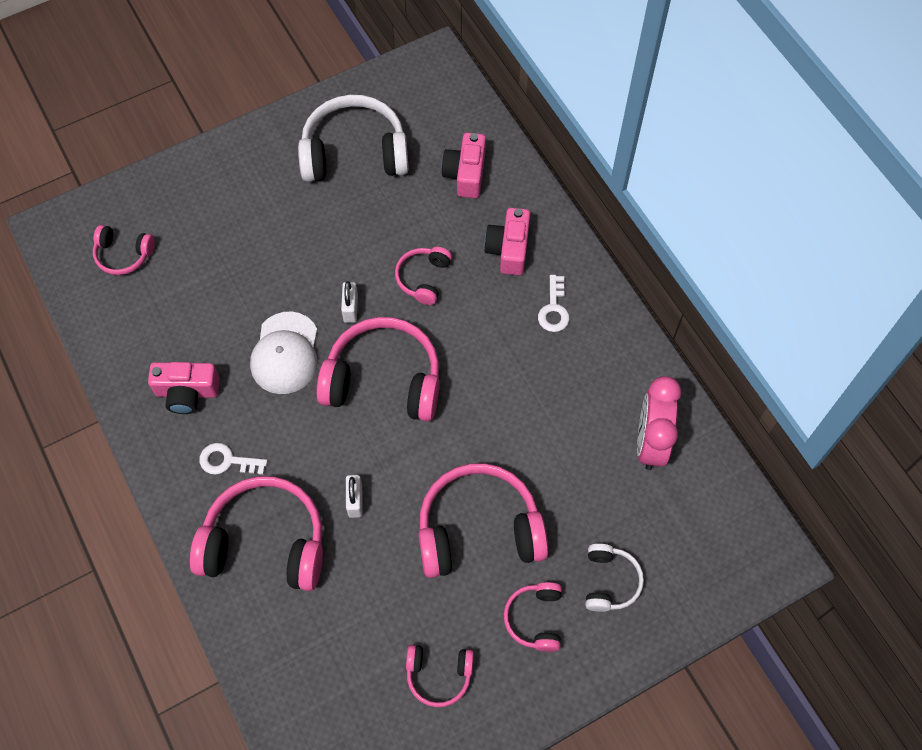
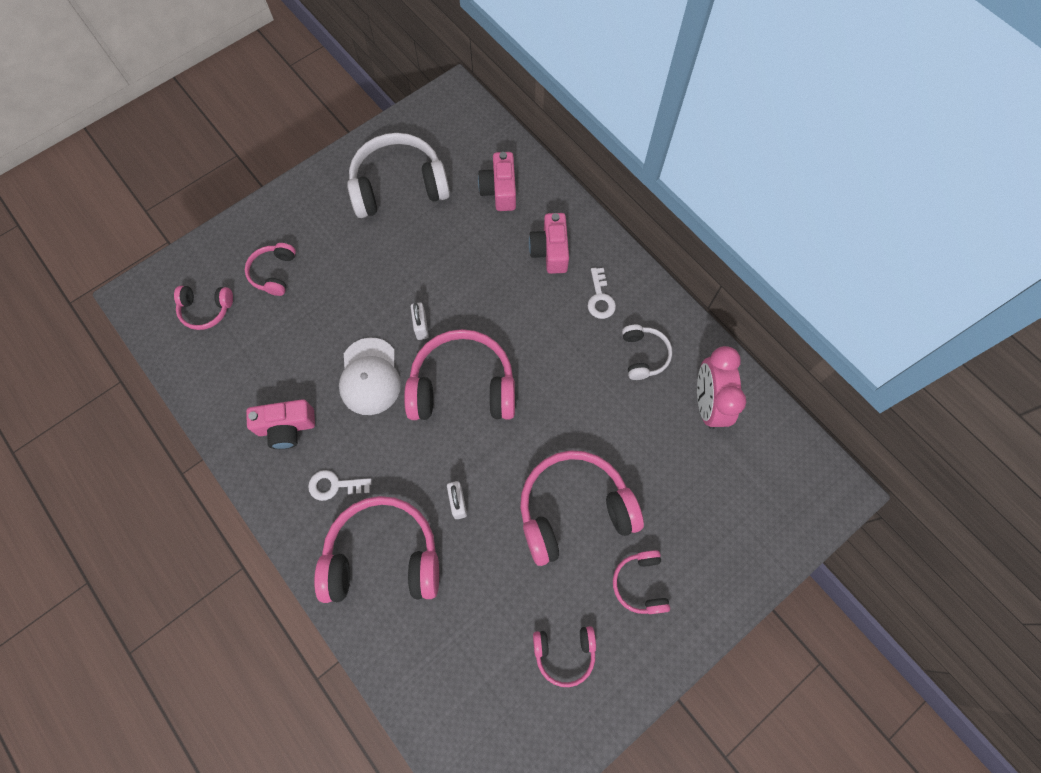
camera: 10 degrees left, 5 degrees up
(423, 278) = (481, 289): pink headphones -> pink headphones (274, 273)
(609, 581) = (698, 537): white headphones -> white headphones (643, 355)

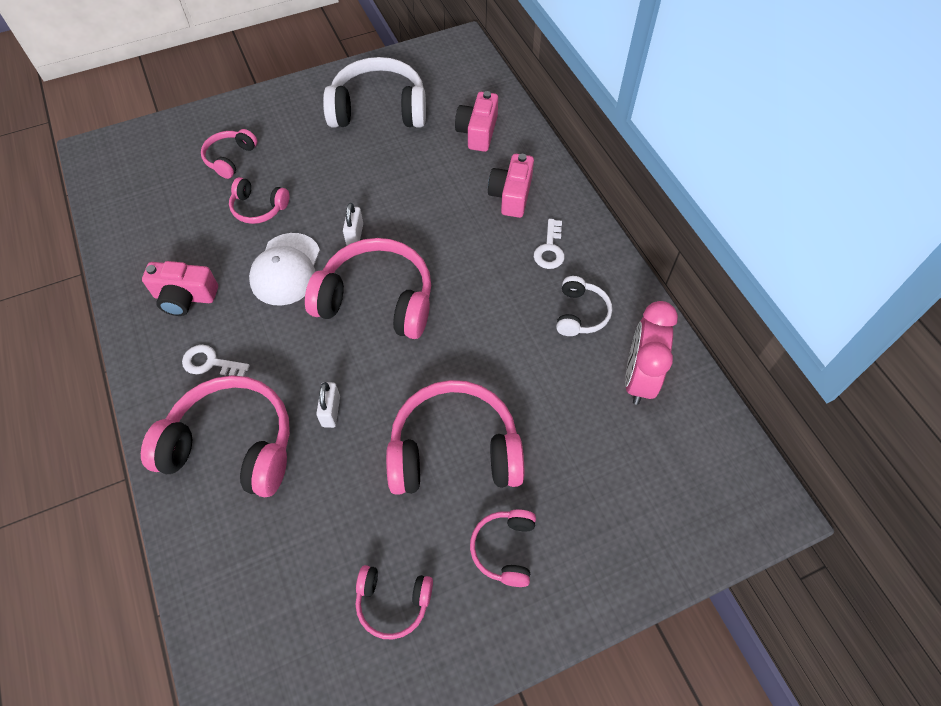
camera: 15 degrees right, 10 degrees down
(206, 309) = (153, 176): pink headphones -> pink headphones (259, 208)

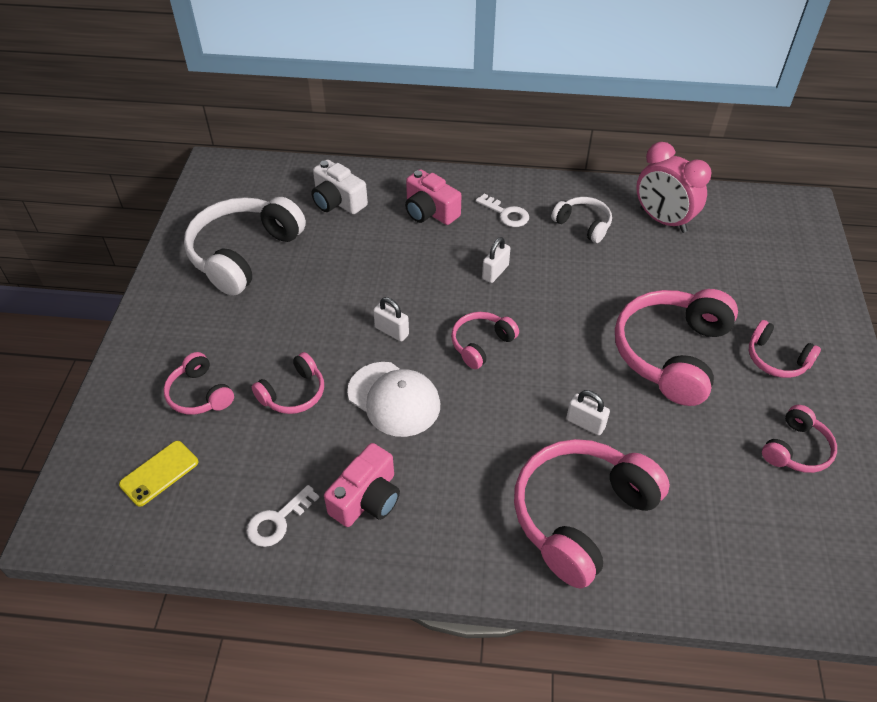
camera: 60 degrees left, 10 degrees down
(154, 174) = (159, 473): none -> yellow phone
(210, 363) = (469, 503): white key -> white key (277, 521)
(377, 300) = (481, 344): pink headphones -> pink headphones, size x0.51
(468, 273) = (495, 272): none -> white padlock
(478, 132) = (338, 201): pink camera -> white camera

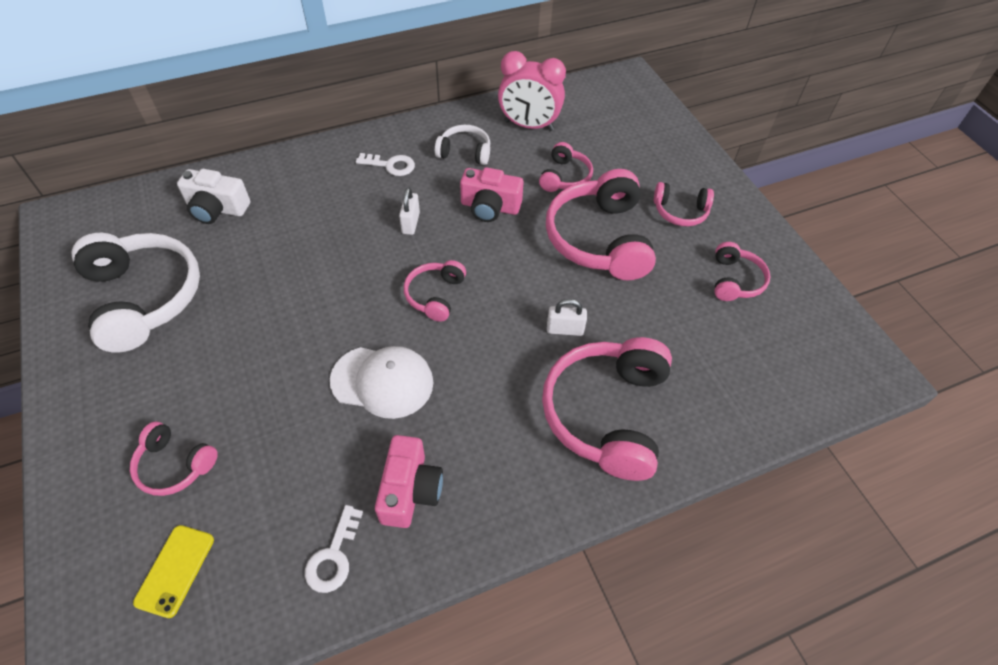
camera: 30 degrees left, 5 degrees up
(244, 254) = (144, 298): white headphones -> white headphones turned 150 degrees clockwise
(293, 393) = (278, 419): pink headphones -> pink headphones (564, 177)
(391, 331) = (343, 316): white padlock -> none
(430, 211) = (317, 187): pink camera -> pink camera (490, 207)

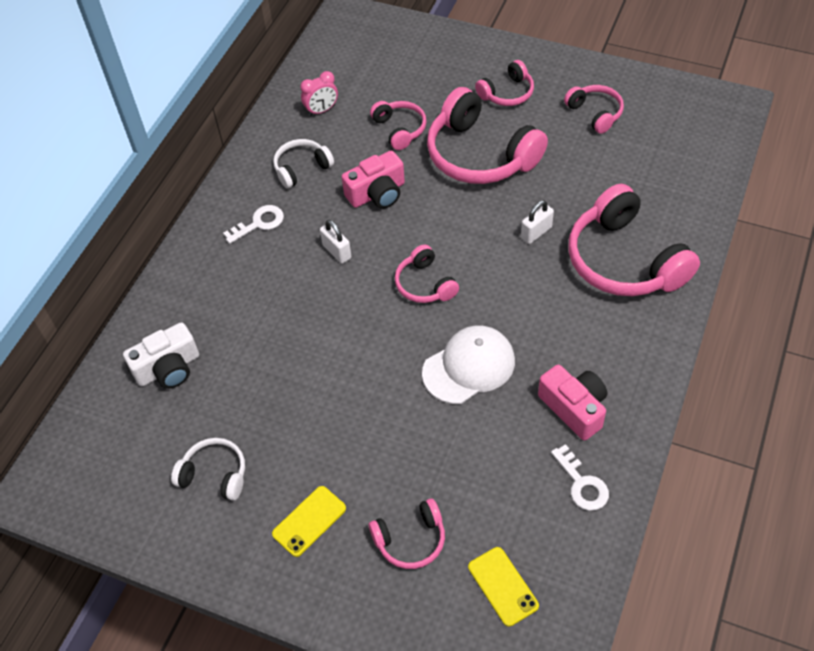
camera: 40 degrees left, 0 degrees up
(144, 298) = (214, 475): white headphones -> white headphones, size x0.51
(144, 383) = (309, 521): none -> yellow phone
(529, 125) = (321, 110): pink clock -> pink clock, size x0.55

